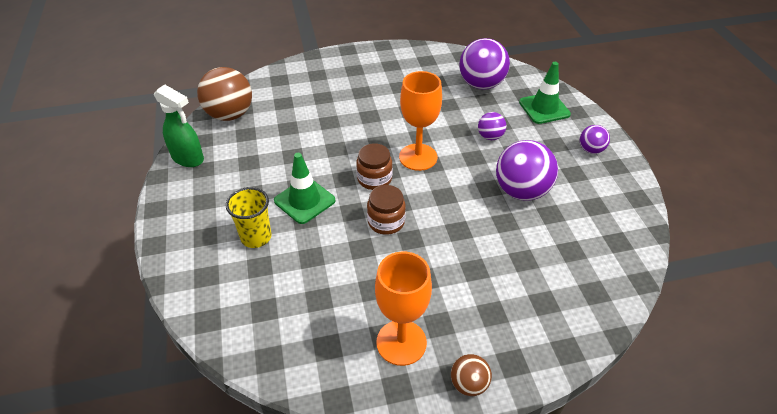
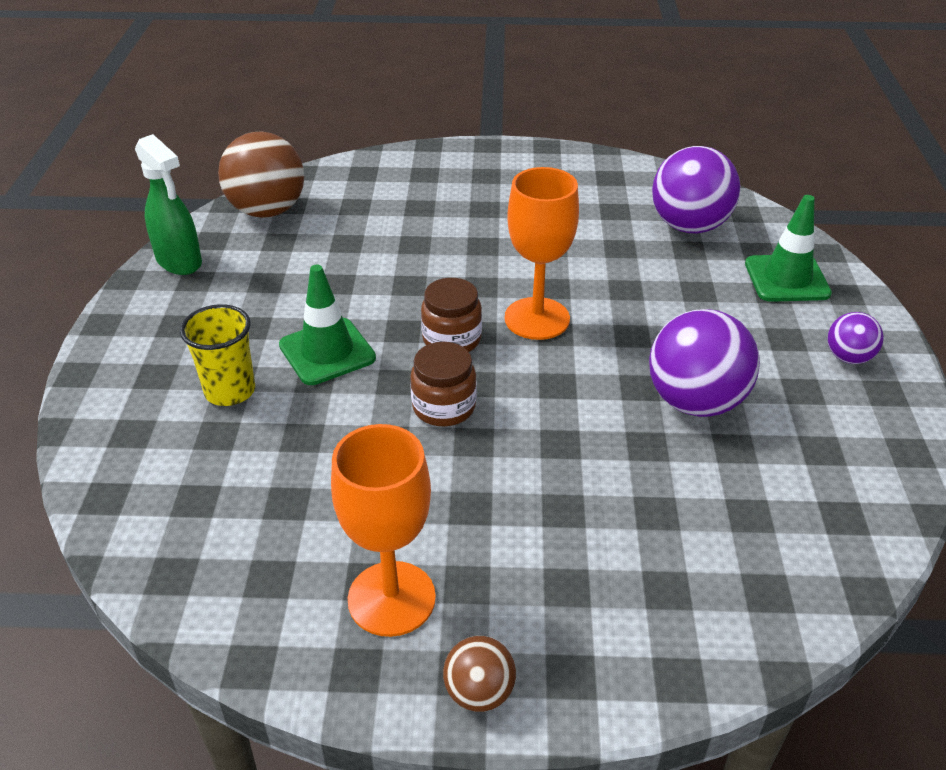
camera: 15 degrees right, 5 degrees down
(490, 136) = (673, 307): purple ball -> none

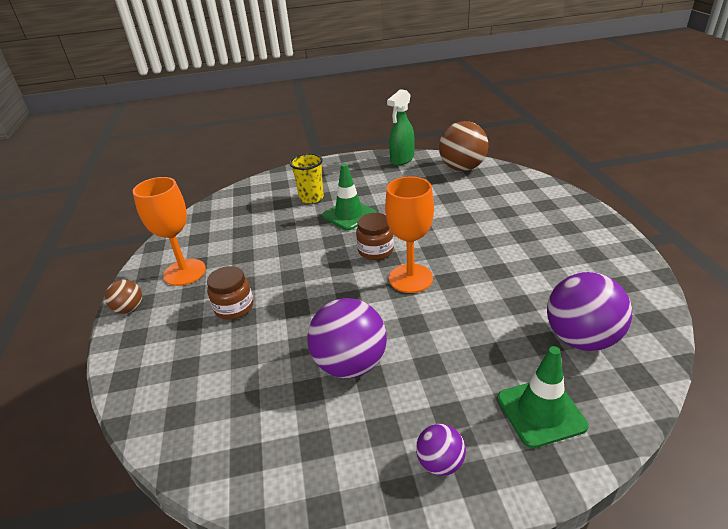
camera: 80 degrees right, 5 degrees down
(444, 407) = (316, 260): brown jar -> brown jar (234, 307)

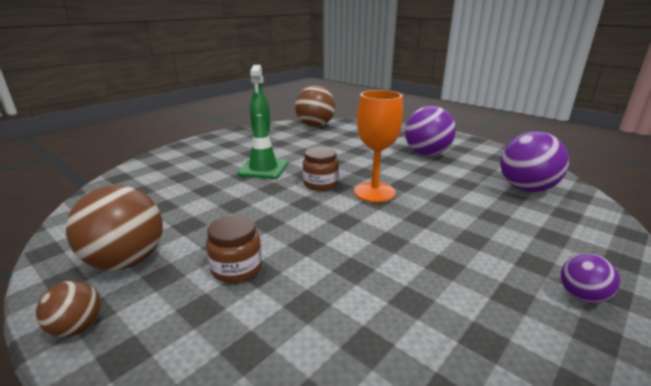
camera: 40 degrees left, 10 degrees down
(184, 272) = (127, 261): orange goblet -> brown ball
(311, 198) = (209, 166): yellow cup -> none
(350, 364) = (416, 264): purple ball -> purple ball (426, 154)
(541, 412) = (574, 234): green traffic cone -> none

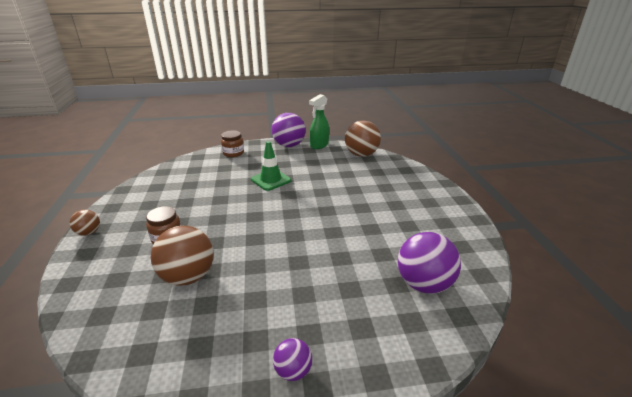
camera: 40 degrees right, 5 degrees up
(127, 261) = (138, 210): brown ball -> brown ball (188, 276)
(320, 184) = (284, 206): brown jar -> brown jar (233, 153)
(374, 192) = (305, 228): orange goblet -> none
(426, 154) = (402, 214): purple ball -> purple ball (289, 145)

